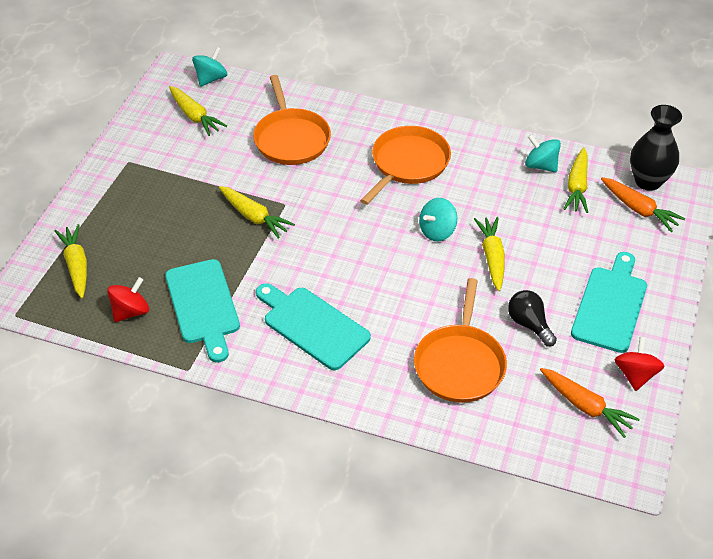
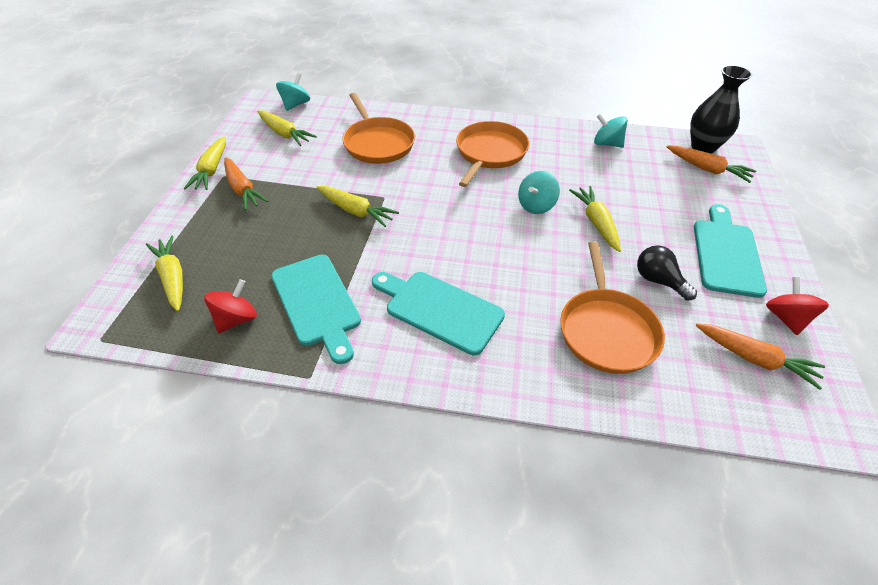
camera: 10 degrees left, 0 degrees up
(146, 179) = (242, 189): none -> orange carrot
(577, 186) = (645, 157): yellow carrot -> yellow carrot (211, 170)

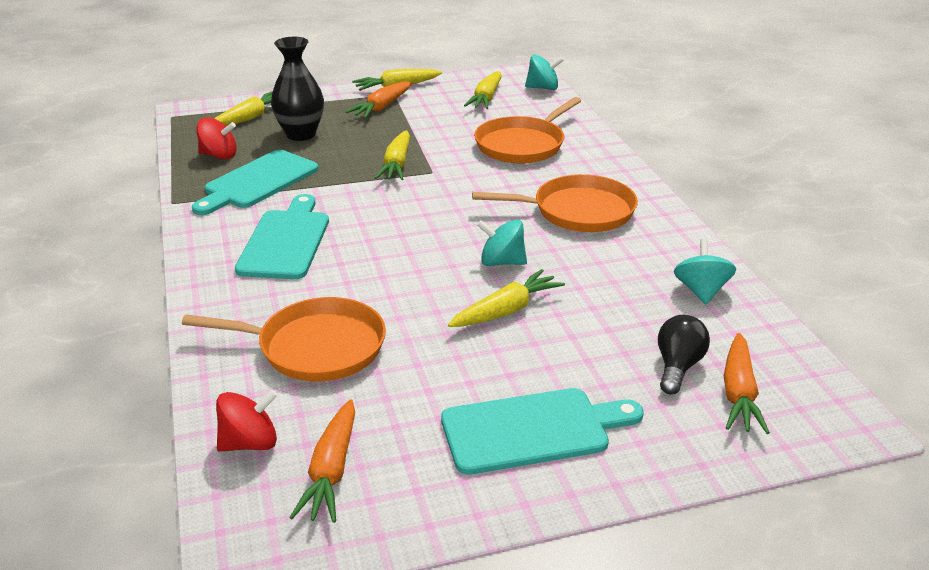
camera: 65 degrees right, 15 degrees down
(606, 330) = (315, 347): orange pan -> orange pan turned 150 degrees counterclockwise
(658, 281) = (428, 375): black light bulb -> black light bulb (678, 367)
(703, 147) = (803, 383): black vase -> black vase (301, 134)
(786, 318) = (429, 498): red spinning top -> red spinning top (250, 443)

